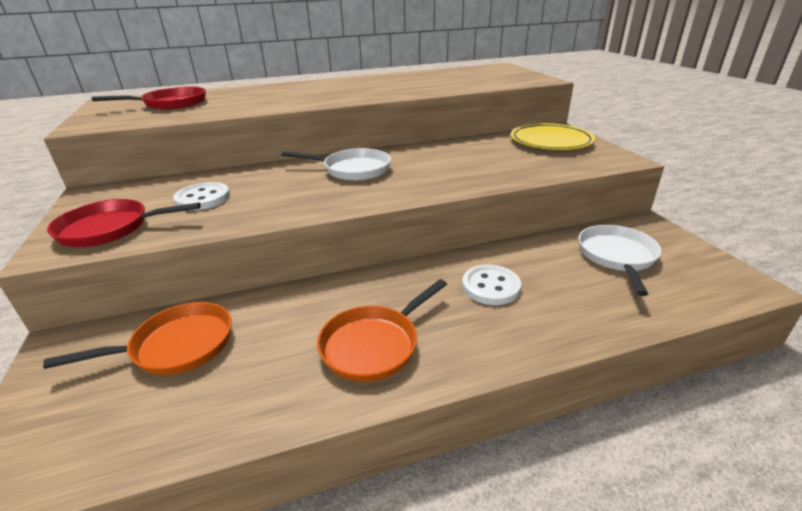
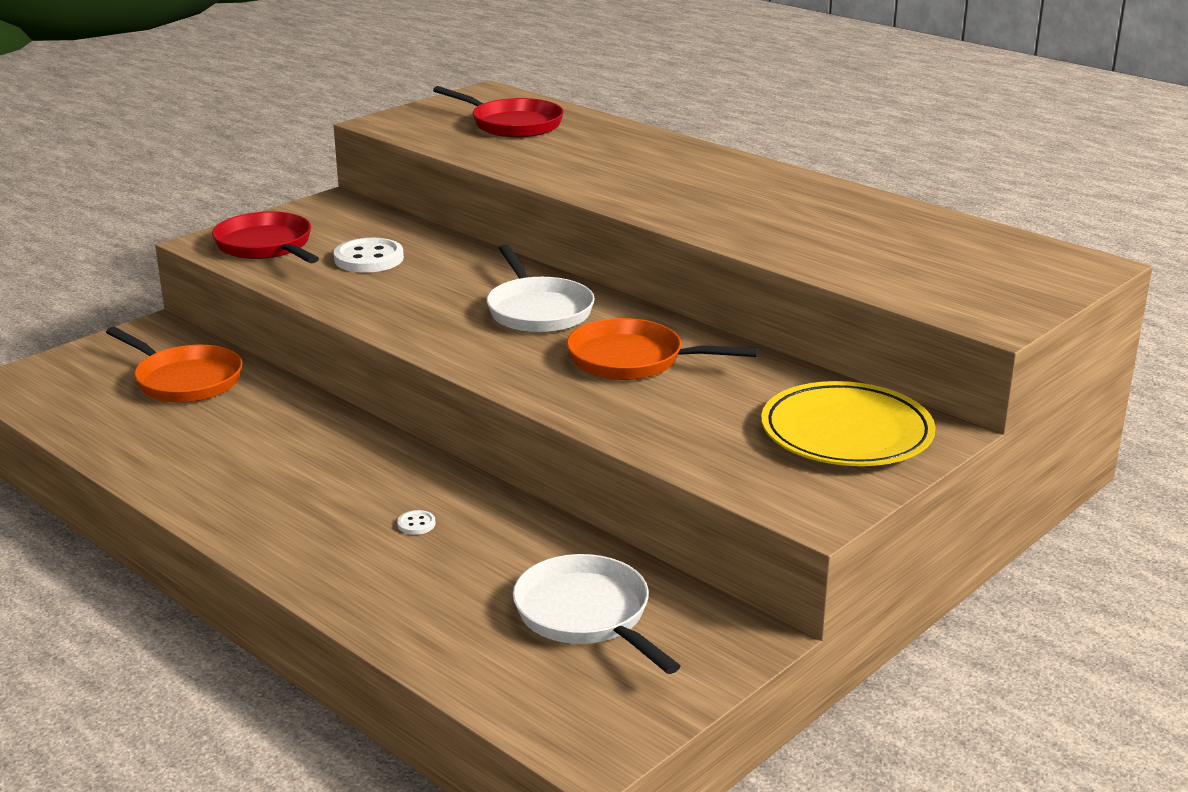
camera: 60 degrees right, 5 degrees down
(374, 344) = (249, 478): orange pan -> orange pan (633, 360)
(490, 287) = (416, 524): white button -> white button, size x0.44
(617, 257) = (587, 615): white pan -> white pan turned 105 degrees counterclockwise

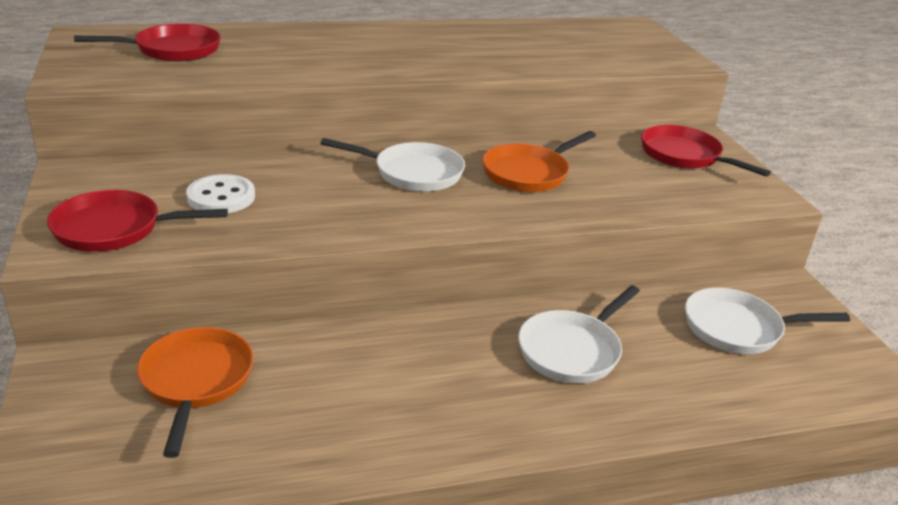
camera: 60 degrees left, 5 degrees up
(184, 380) = (196, 381): orange pan -> orange pan turned 75 degrees counterclockwise
(416, 524) = (572, 350): white button -> white pan
(846, 433) = (685, 156): yellow plate -> red pan

